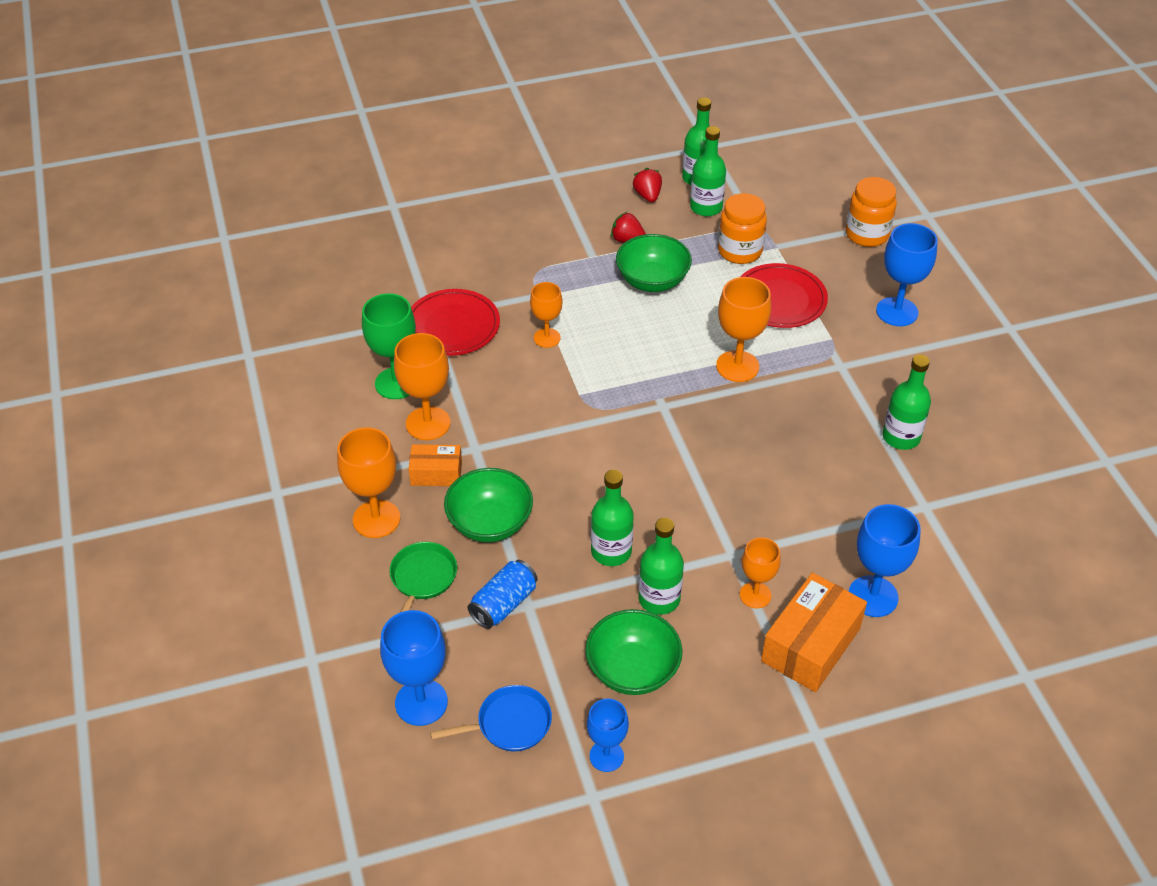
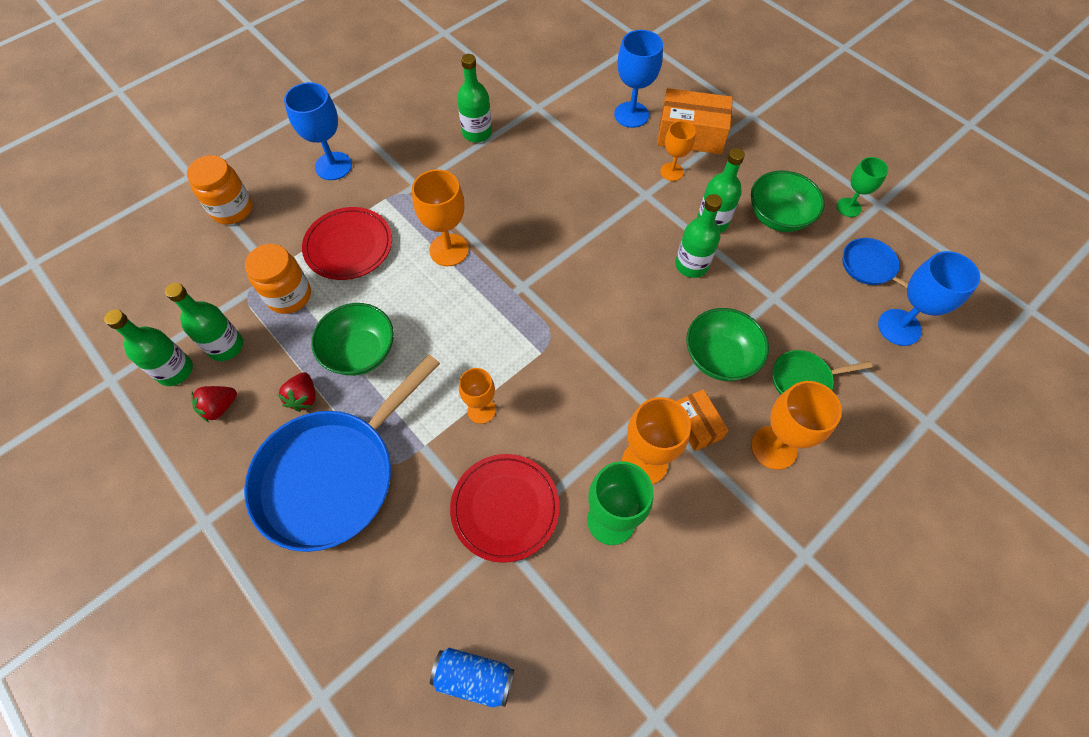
camera: 115 degrees left, 15 degrees up
(503, 604) = (784, 313): blue can -> blue can (474, 678)
(546, 242) = (333, 476): none -> blue pan
(606, 756) = (848, 207): blue goblet -> green goblet

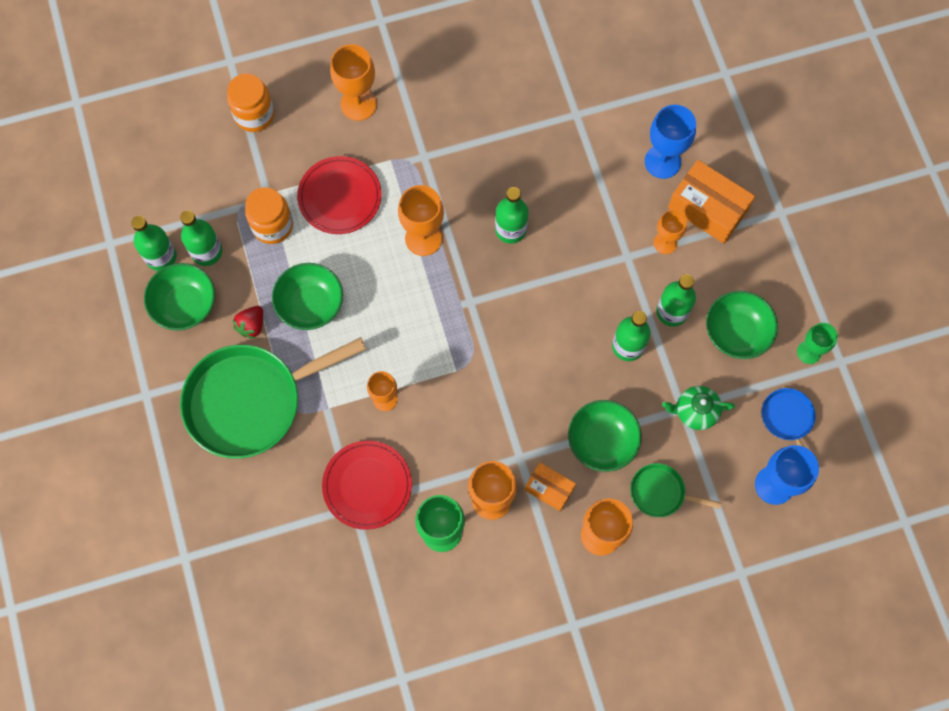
camera: 25 degrees right, 10 degrees up
(220, 407) = (185, 305): red strawberry -> green bowl
(333, 166) = (358, 104): blue goblet -> orange goblet
(333, 476) = (250, 401): blue pan -> green pan
(474, 678) = (291, 593): blue can -> none
(477, 133) = (505, 121): green bottle -> green bottle (510, 229)
(696, 424) = (549, 488): orange box -> orange box turned 60 degrees counterclockwise
(786, 295) = (695, 411): none -> green teapot

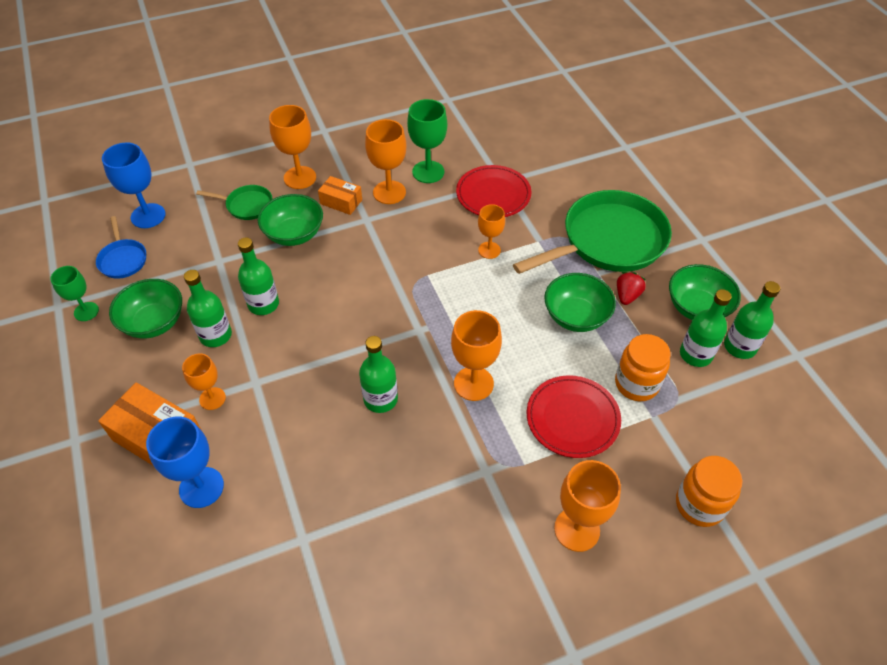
camera: 175 degrees right, 20 degrees down
(695, 411) = (207, 260): green teapot -> none

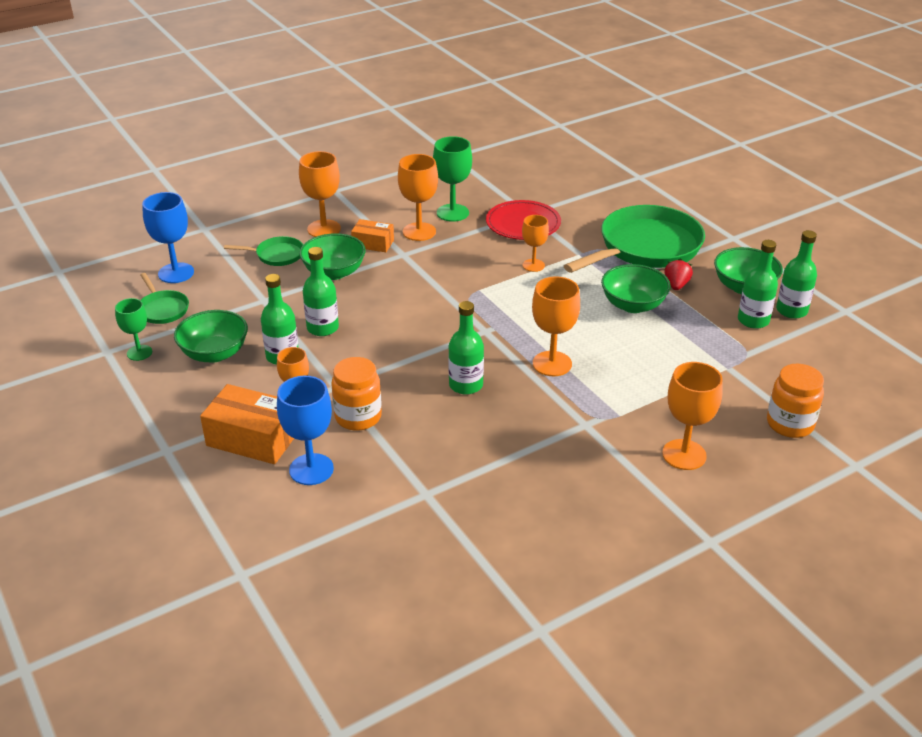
camera: 10 degrees left, 15 degrees down
(123, 259) = (162, 309): blue pan -> green pan
(572, 418) = (654, 378): red plate -> none
(636, 384) = (705, 347): orange jar -> orange jar (358, 417)

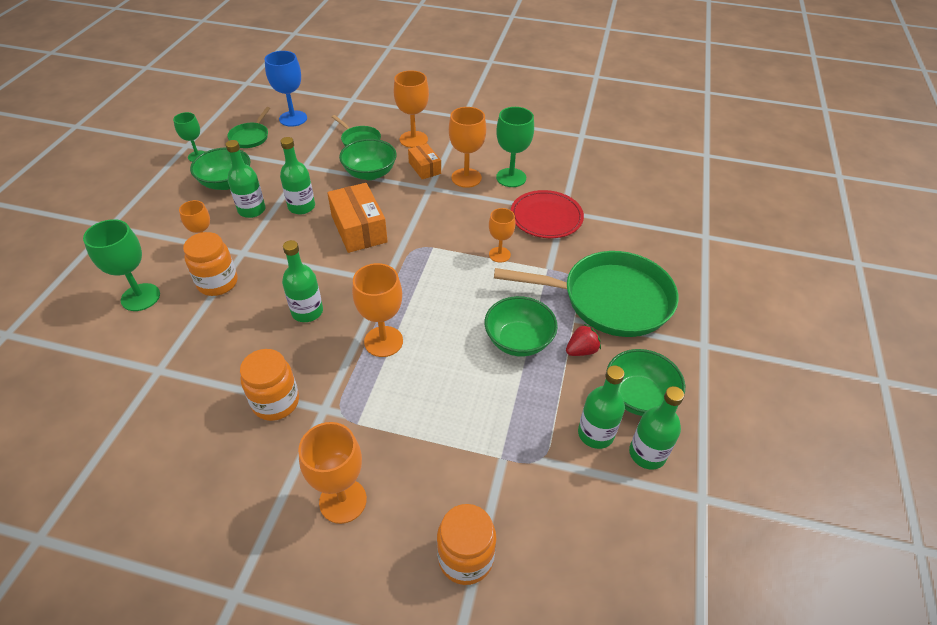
camera: 45 degrees right, 10 degrees up
(253, 438) = (152, 252): orange box -> orange box (359, 229)
(311, 469) = (140, 297): blue goblet -> green goblet
(548, 445) = (276, 402): none -> orange jar

